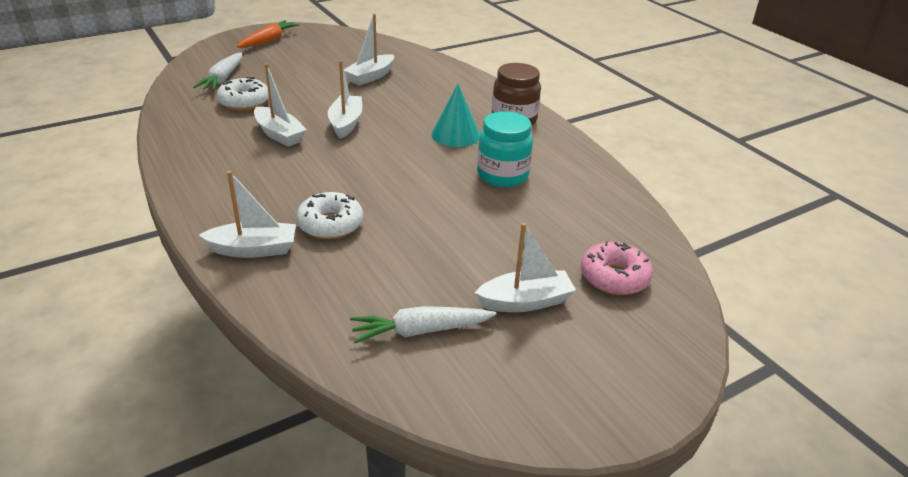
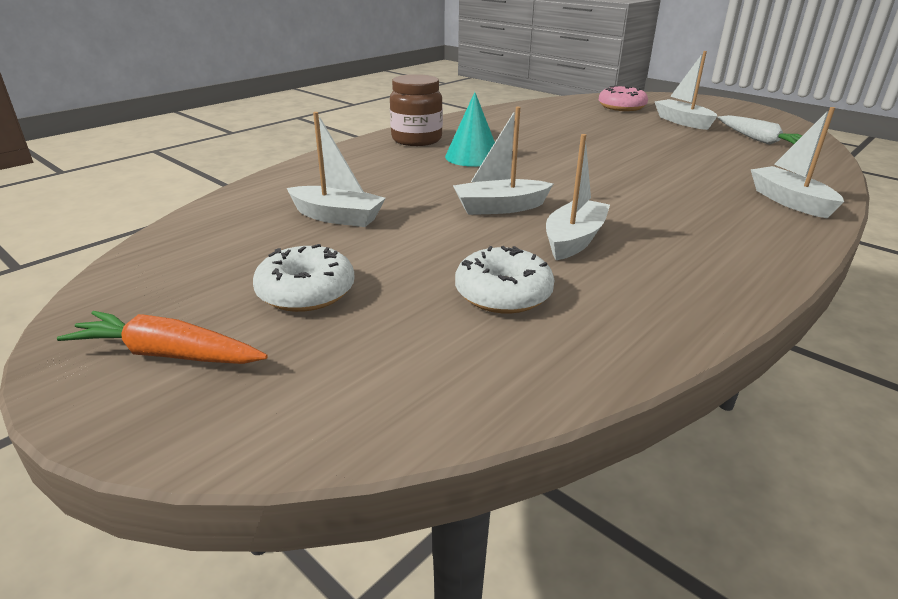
camera: 105 degrees left, 5 degrees down
(223, 78) = (421, 348): white carrot -> none
(330, 224) = (702, 180): white donut -> white donut (306, 292)
(502, 175) = (532, 136): turquoise jar -> none

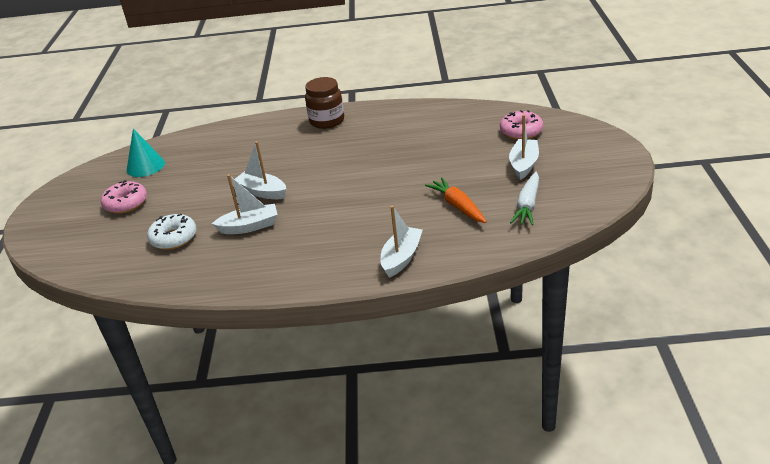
camera: 50 degrees right, 5 degrees up
(168, 354) = (62, 210): orange carrot -> orange carrot (458, 206)
(306, 292) = (126, 203): white donut -> pink donut
(337, 217) = (196, 167): white boat -> none
(472, 157) = (324, 148): turquoise cone -> turquoise cone (145, 166)

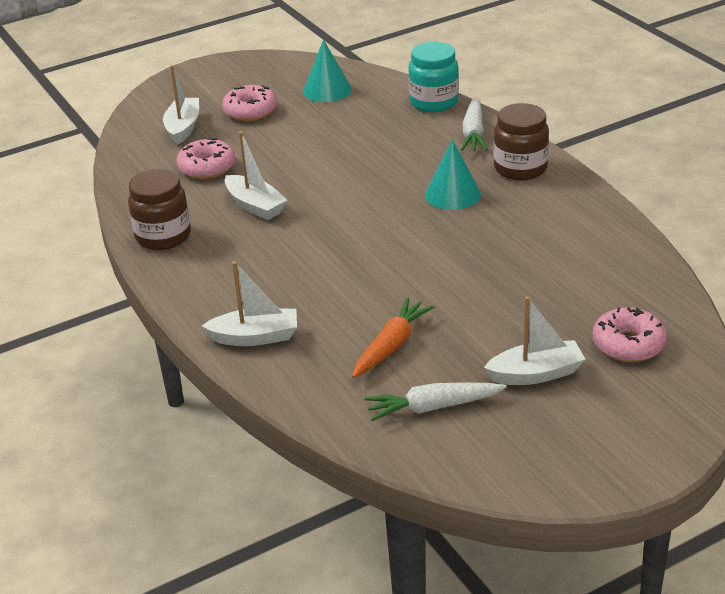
camera: 60 degrees right, 0 degrees up
(174, 238) = (207, 167): white donut -> pink donut
(218, 131) = (434, 102): none -> turquoise jar
(239, 276) = (163, 236): none -> brown jar
(262, 192) = (327, 186): white boat -> white boat (183, 128)
(270, 126) = (473, 133): none -> white carrot
(326, 149) = (452, 194): none -> turquoise cone

